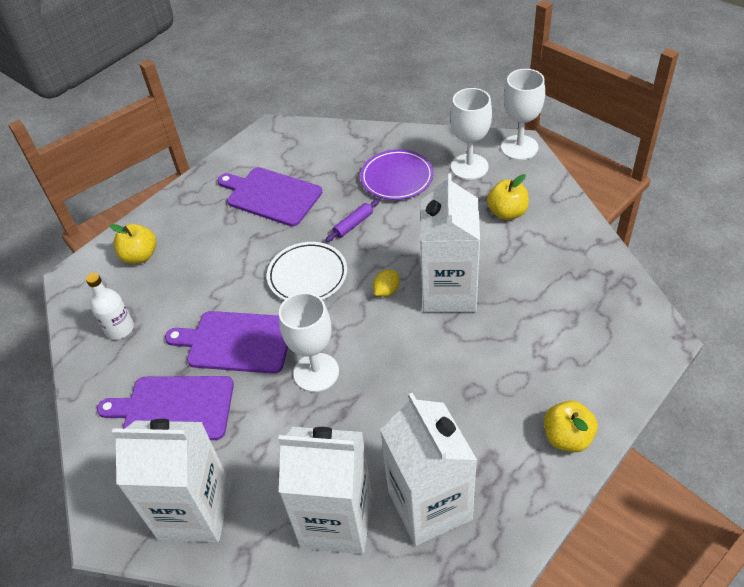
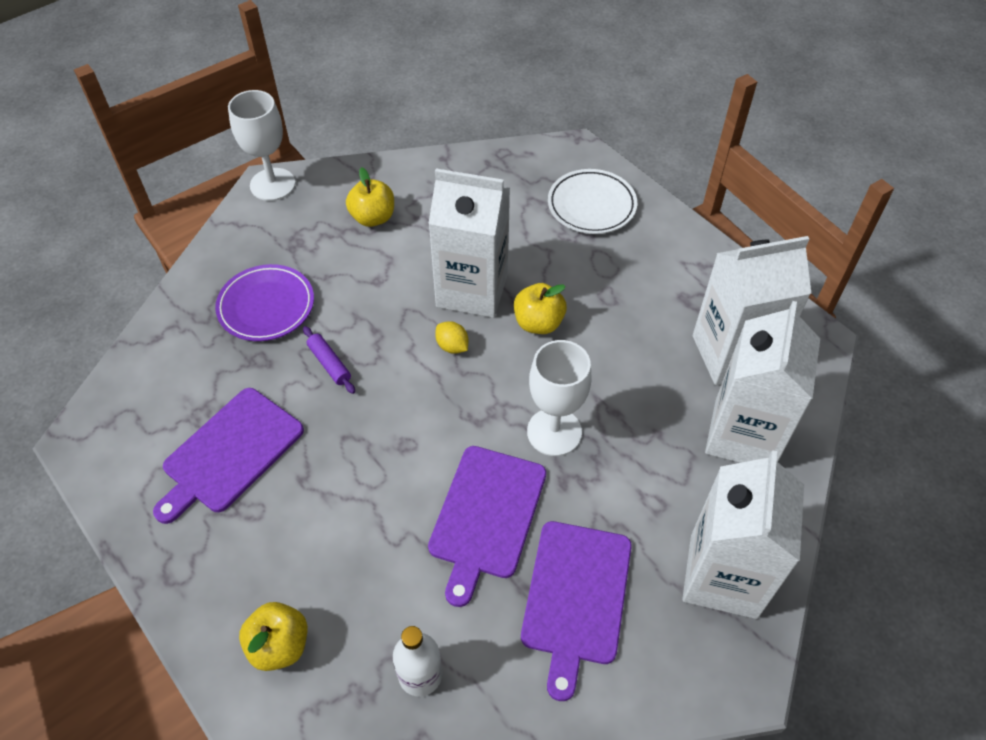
camera: 85 degrees left, 5 degrees up
(307, 276) = (400, 424): white plate -> white plate (591, 205)
(469, 167) = (282, 234): white goblet -> none
(567, 437) = (671, 239): yellow apple -> yellow apple (538, 323)

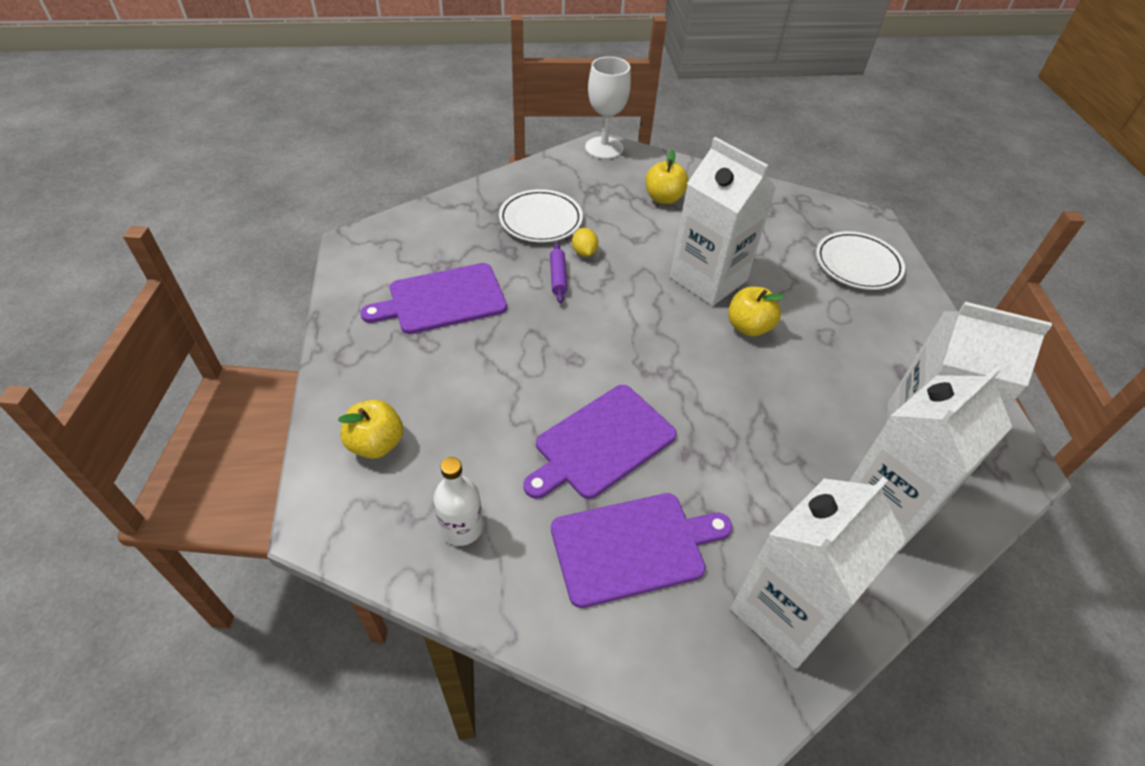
camera: 30 degrees right, 5 degrees down
(266, 306) = (540, 220): purple plate -> white plate
(452, 346) = (663, 310): yellow lemon -> yellow lemon (584, 252)
(554, 432) = (705, 412): white goblet -> none
(576, 597) = (633, 547): purple cutting board -> purple cutting board turned 150 degrees counterclockwise

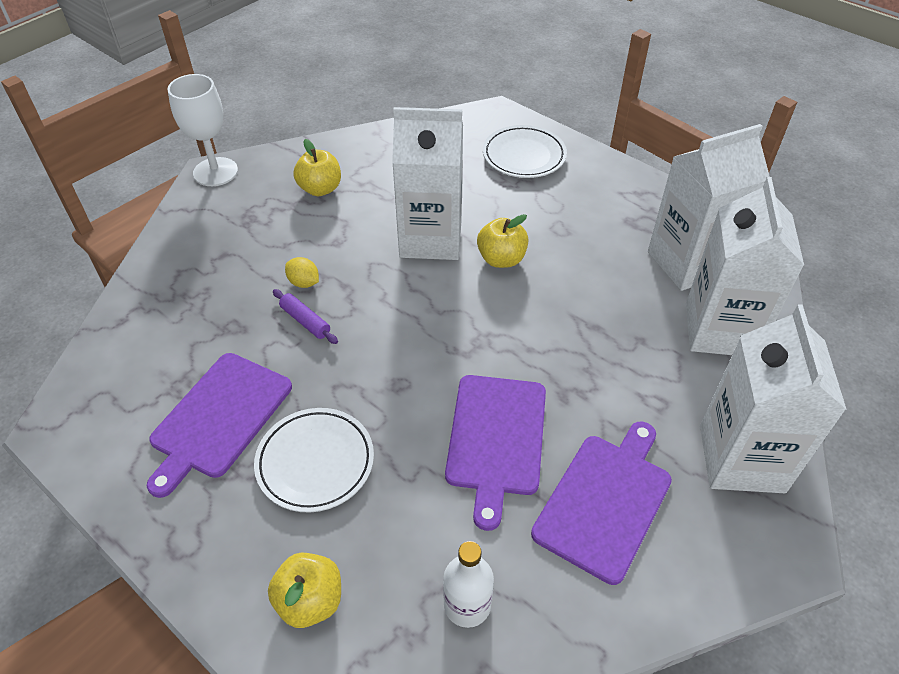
camera: 40 degrees left, 0 degrees up
(540, 220) = (230, 278): white plate -> white plate (315, 462)

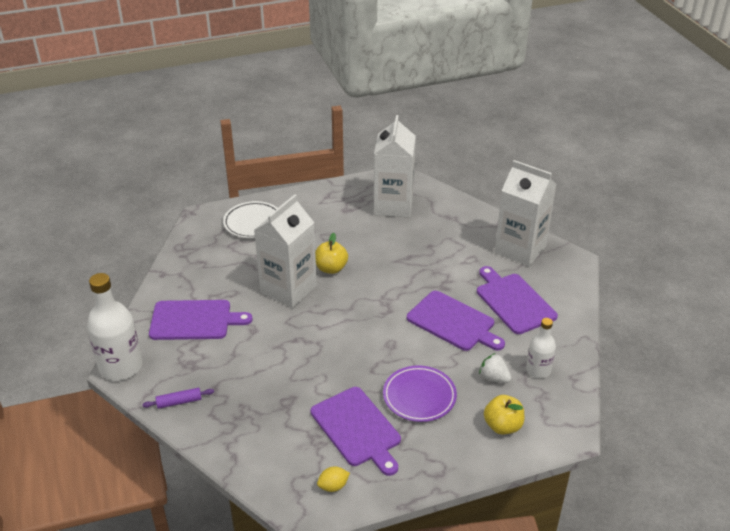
camera: 60 degrees left, 10 degrees down
(215, 172) = (121, 366): white goblet -> white bottle
(304, 282) = (276, 357): yellow lemon -> yellow lemon (333, 486)
(305, 321) = (310, 367): purple rolling pin -> purple rolling pin (179, 402)
(315, 462) = (419, 396): white plate -> purple plate
(320, 189) = (194, 320): yellow apple -> purple cutting board
(409, 544) = (494, 378): none -> white strawberry
(720, 330) = (444, 218): white carton -> none

